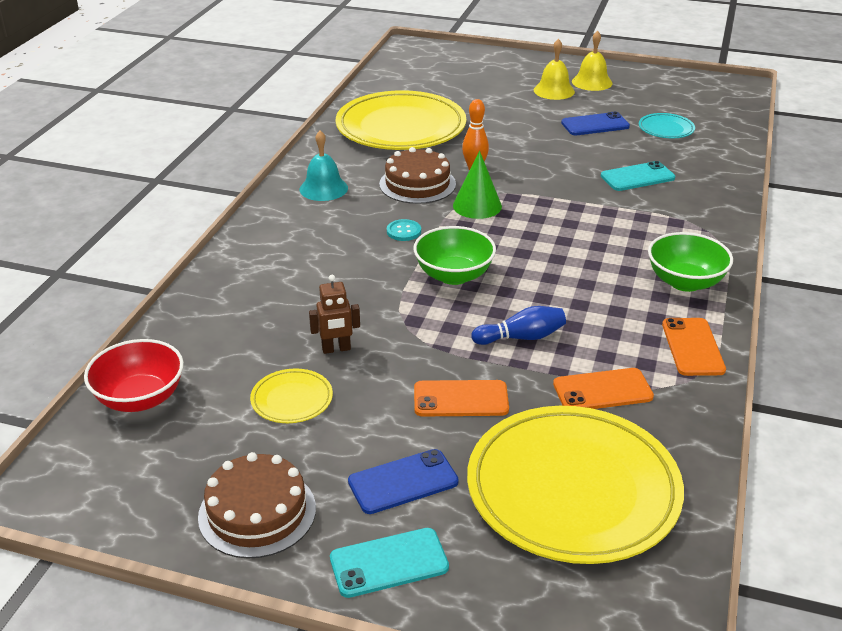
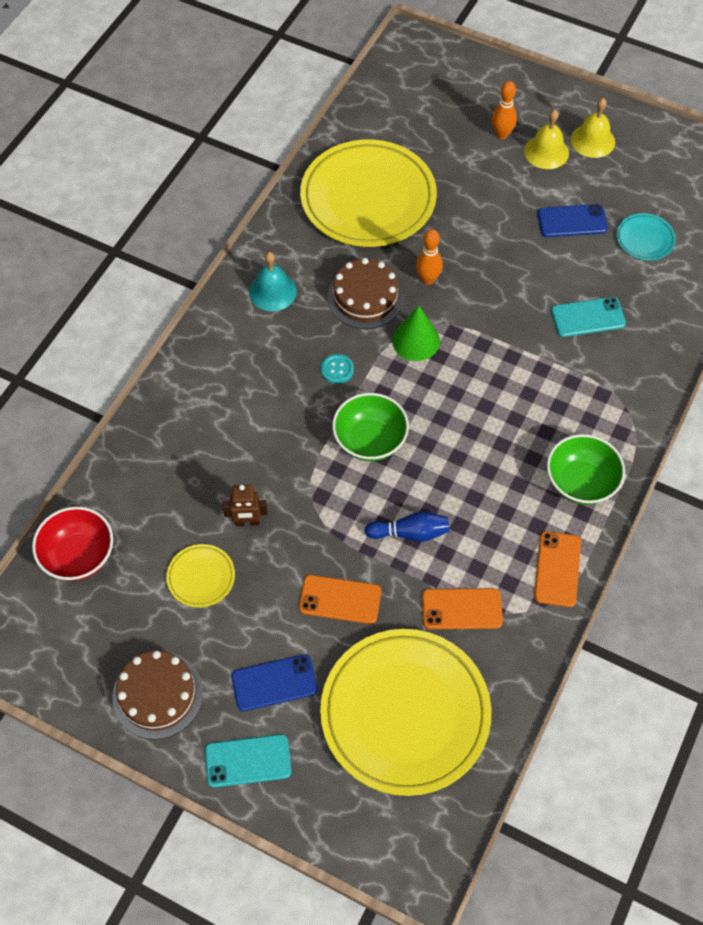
camera: 10 degrees right, 25 degrees up
(510, 85) = (501, 134): none -> orange bowling pin

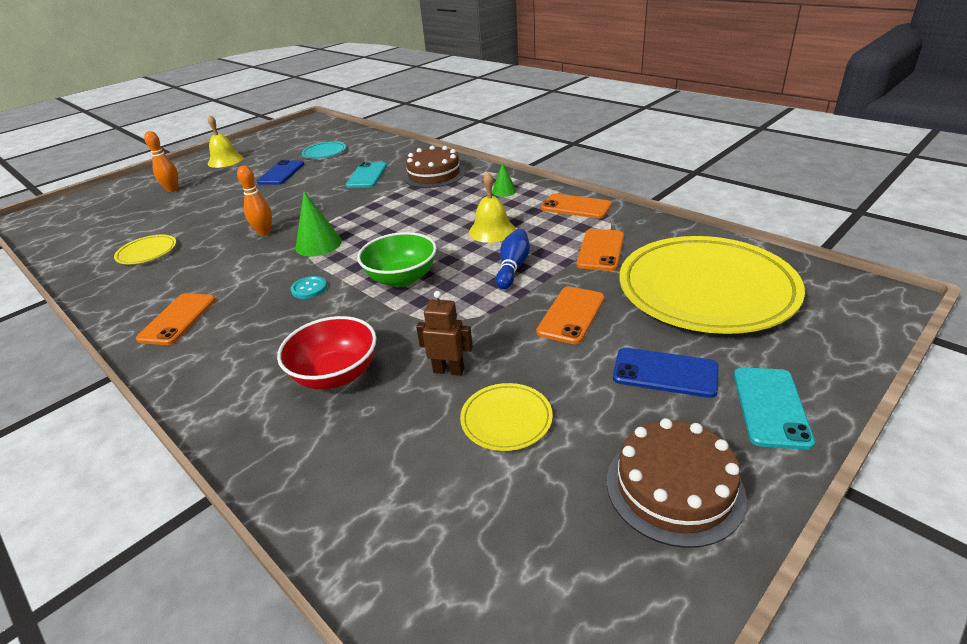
camera: 70 degrees left, 25 degrees down
(78, 555) = (414, 562): red bowl -> red bowl (336, 375)
(247, 522) = (449, 370): brown robot -> brown robot turned 90 degrees counterclockwise
(272, 291) = (178, 319): turquoise bell -> orange phone
(274, 683) = (665, 373): blue phone -> blue phone turned 75 degrees counterclockwise
(365, 297) = (247, 265): brown cake -> brown cake (434, 174)
(368, 198) = (147, 252): yellow plate -> yellow plate, size x0.43
(546, 152) = (211, 176): yellow bell -> yellow bell (492, 231)
(580, 482) = (504, 191): green bowl -> green cone

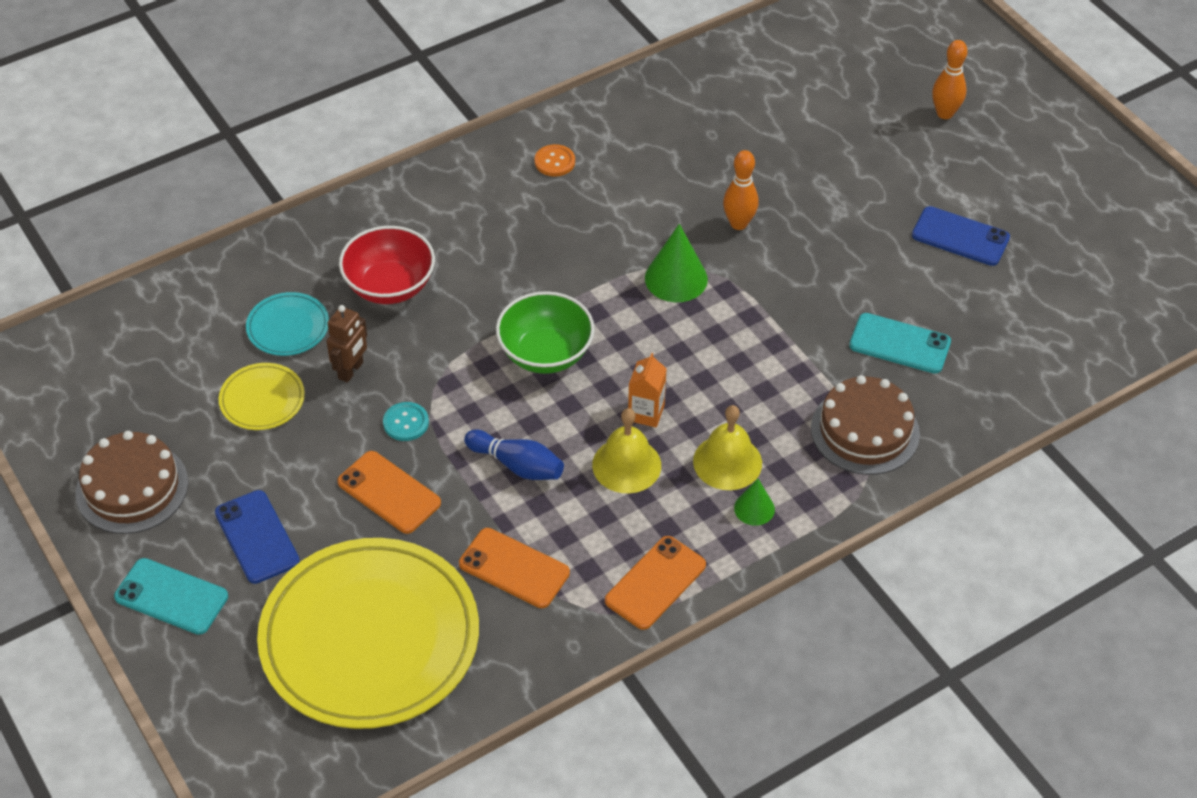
camera: 100 degrees right, 15 degrees up
(147, 252) = (734, 115): yellow plate -> none
(178, 319) = (554, 162): orange phone -> orange button
(225, 160) = (1054, 164): yellow bell -> yellow bell (727, 462)
(309, 288) = (564, 268): turquoise button -> turquoise button (406, 423)
(324, 153) = (1037, 293): turquoise plate -> turquoise plate (288, 327)
(445, 232) = (646, 413): none -> orange carton
(665, 373) = (257, 537): blue phone -> blue phone turned 60 degrees counterclockwise

